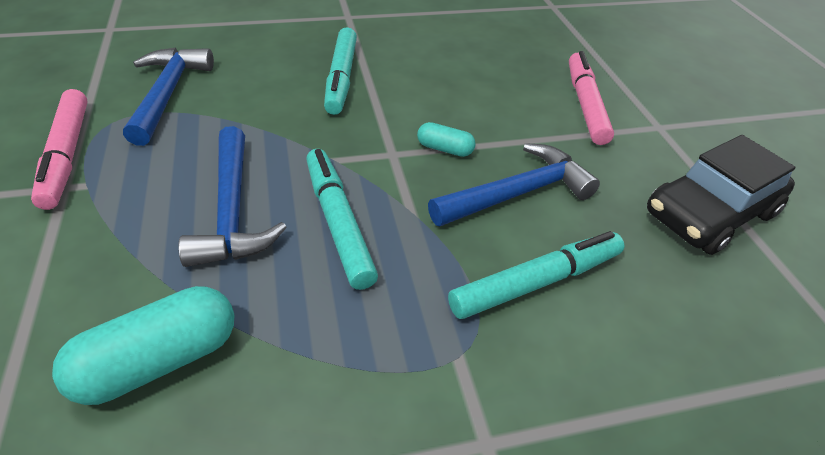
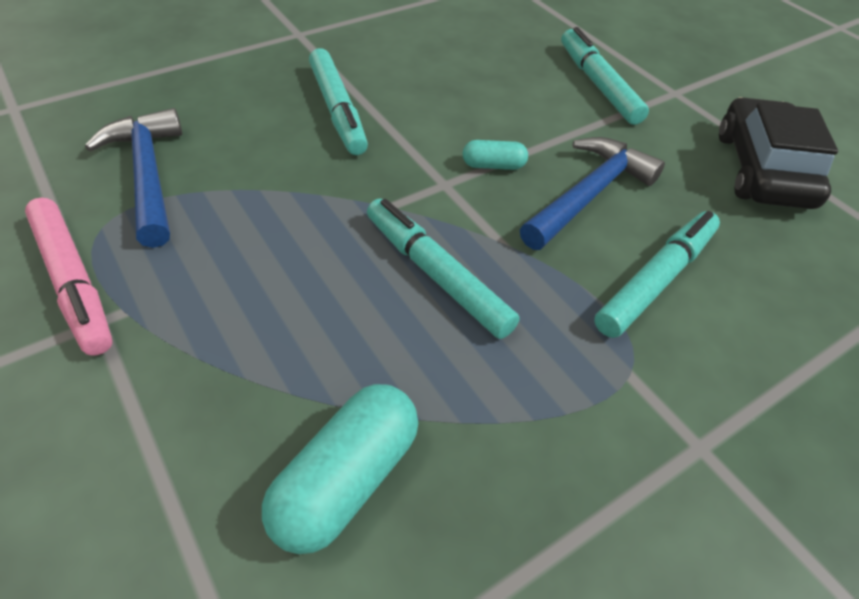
camera: 20 degrees left, 5 degrees up
(232, 211) = (316, 293): blue hammer -> none
(585, 105) = (598, 84): pink marker -> turquoise marker
(710, 213) = (762, 169): black car -> black car turned 150 degrees clockwise

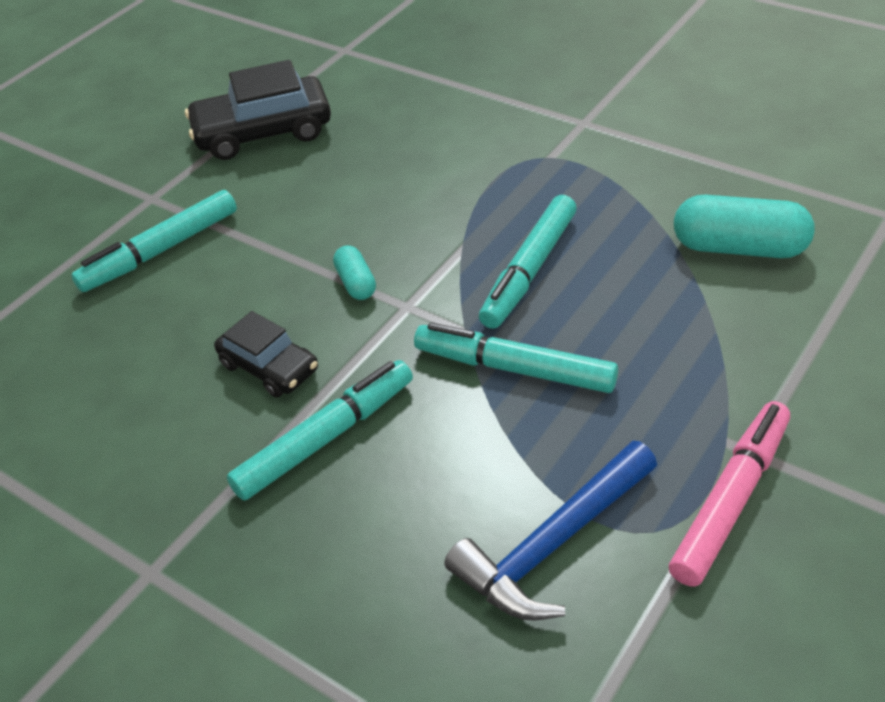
camera: 105 degrees left, 5 degrees down
(427, 103) = (269, 367): none -> black car
(589, 194) = (362, 215): blue hammer -> none
(656, 280) = (447, 162): turquoise marker -> turquoise marker (514, 369)

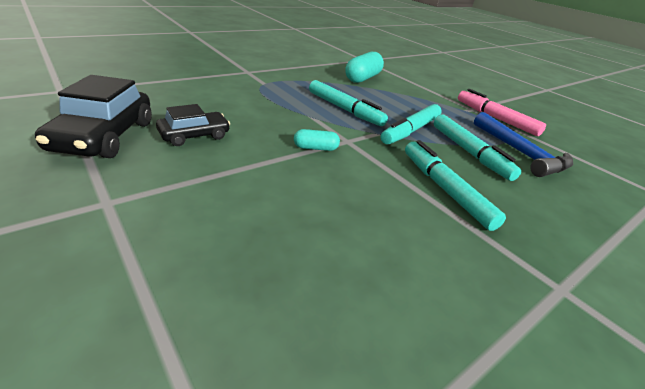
camera: 80 degrees left, 10 degrees down
(160, 251) = (194, 213): turquoise marker -> turquoise marker (469, 152)
(269, 367) = (373, 194): black car -> black car (194, 135)

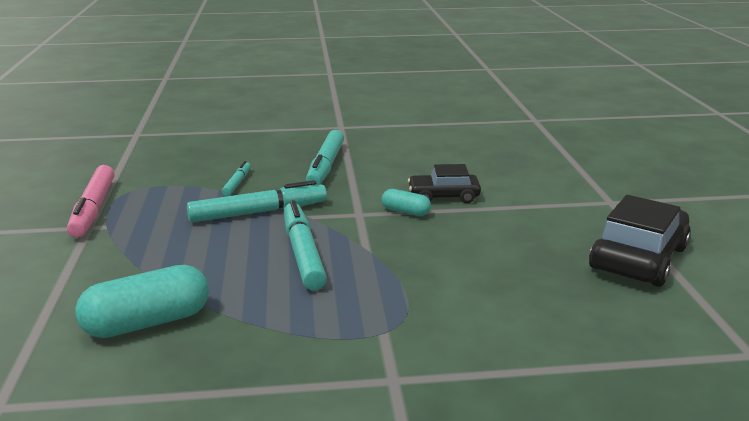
camera: 145 degrees left, 10 degrees down
(194, 135) = (536, 245): black car -> black car (443, 196)
(469, 152) = (237, 183): turquoise marker -> turquoise marker, size x0.53
(520, 153) = (178, 174): blue hammer -> none

